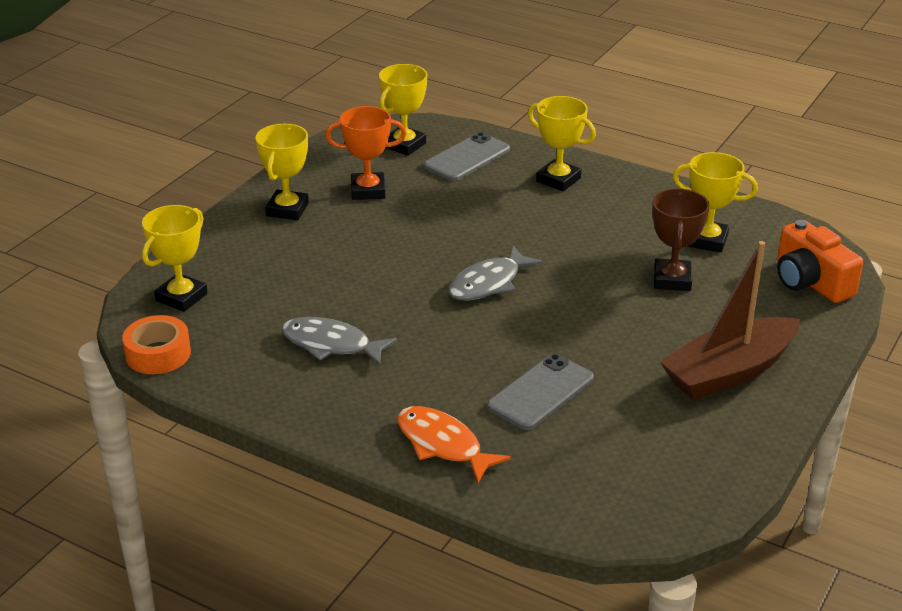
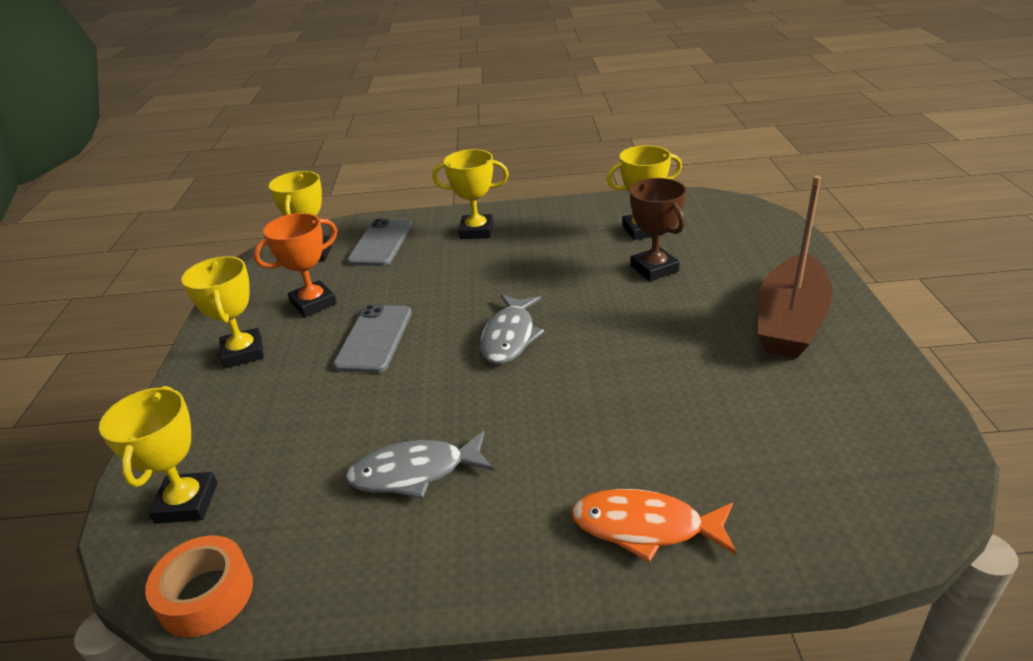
camera: 30 degrees left, 0 degrees up
(541, 392) = (670, 417): grey phone -> grey phone (374, 339)
(810, 282) = (750, 229): orange camera -> none

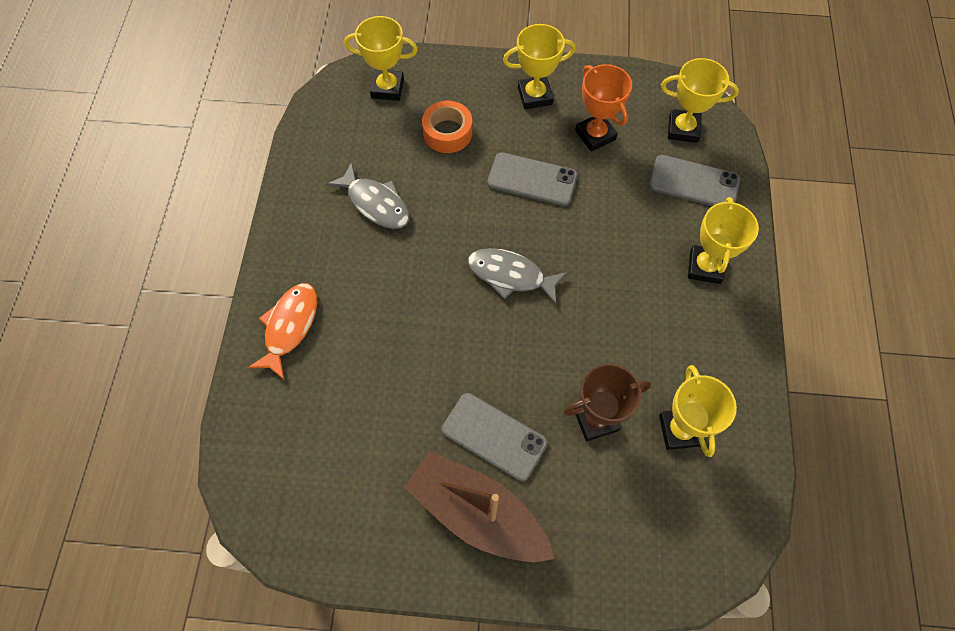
camera: 95 degrees right, 30 degrees up
(206, 595) = (317, 108): orange tape -> orange tape (447, 133)
(414, 472) = (376, 203): grey fish -> grey fish turned 135 degrees clockwise
(704, 322) = (494, 436): none -> grey phone

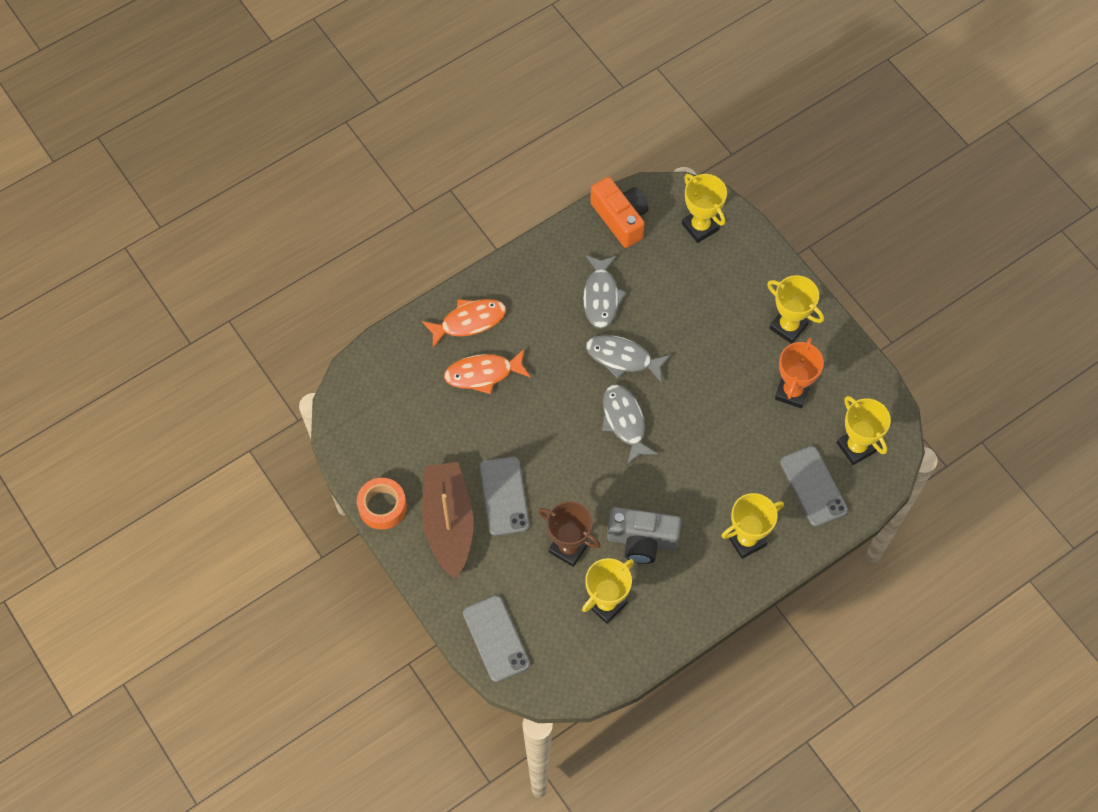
camera: 50 degrees right, 0 degrees up
(320, 135) = (620, 218): none -> orange camera
(353, 356) = (483, 374): none -> orange fish
(447, 133) = (700, 295): orange tape -> orange tape (382, 506)
(449, 231) = (622, 358): none -> grey fish
(532, 179) = (713, 379): grey phone -> grey phone (496, 638)
(639, 350) = (642, 540): none -> grey camera

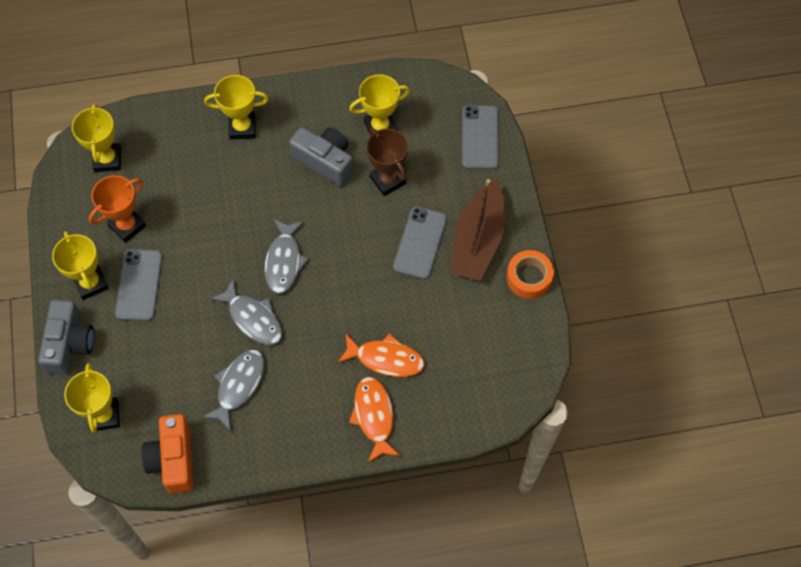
camera: 155 degrees left, 0 degrees up
(469, 321) = (374, 416): orange fish -> orange fish turned 75 degrees clockwise
(769, 269) = (70, 344): none -> grey camera
(813, 486) = (163, 145): grey phone -> grey phone (139, 285)

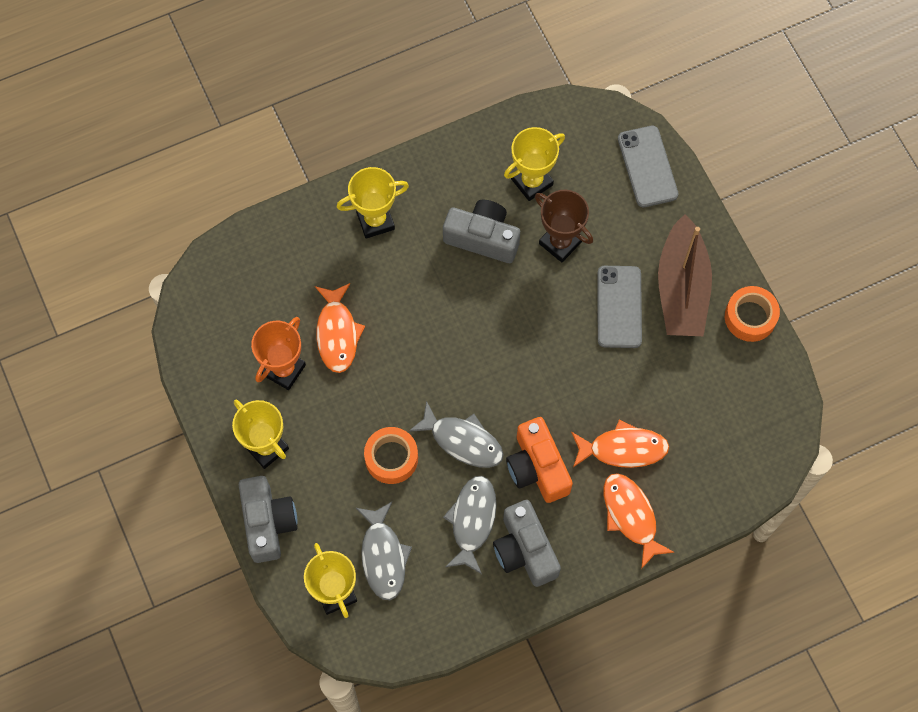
camera: 15 degrees left, 5 degrees up
(107, 160) = (233, 297): yellow trophy -> none
(139, 285) = (322, 435): grey phone -> none
(173, 459) = (429, 621): orange camera -> orange camera (537, 467)
(180, 208) = (337, 333): none -> orange fish
(189, 317) = (391, 458): none -> orange tape
(274, 421) = (525, 550): none -> grey camera
(284, 261) = (475, 367): grey fish -> grey fish (383, 556)

